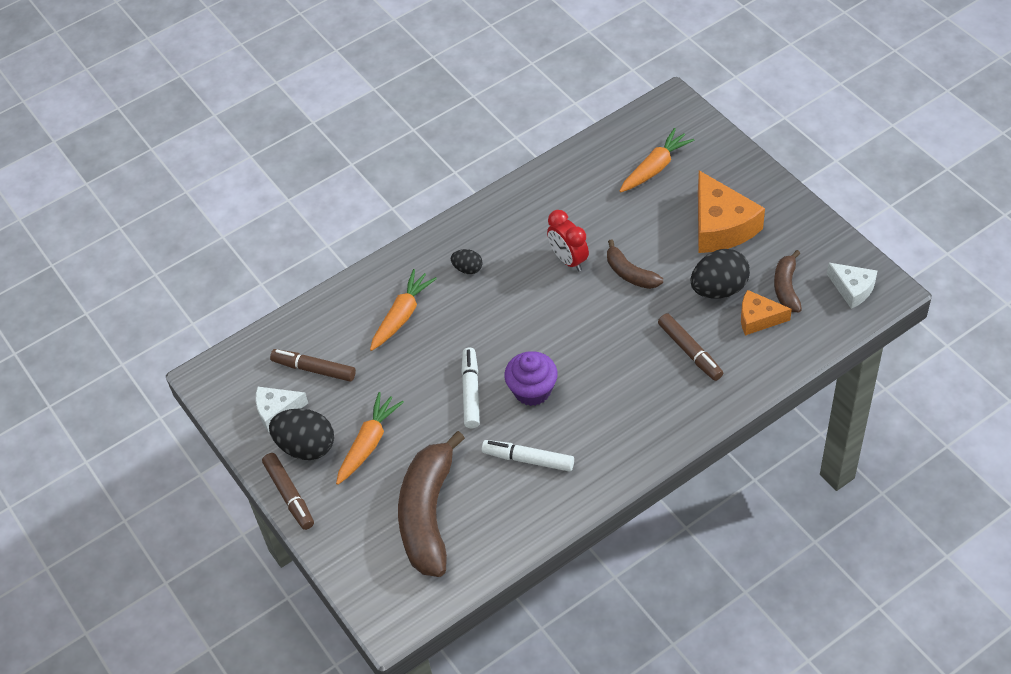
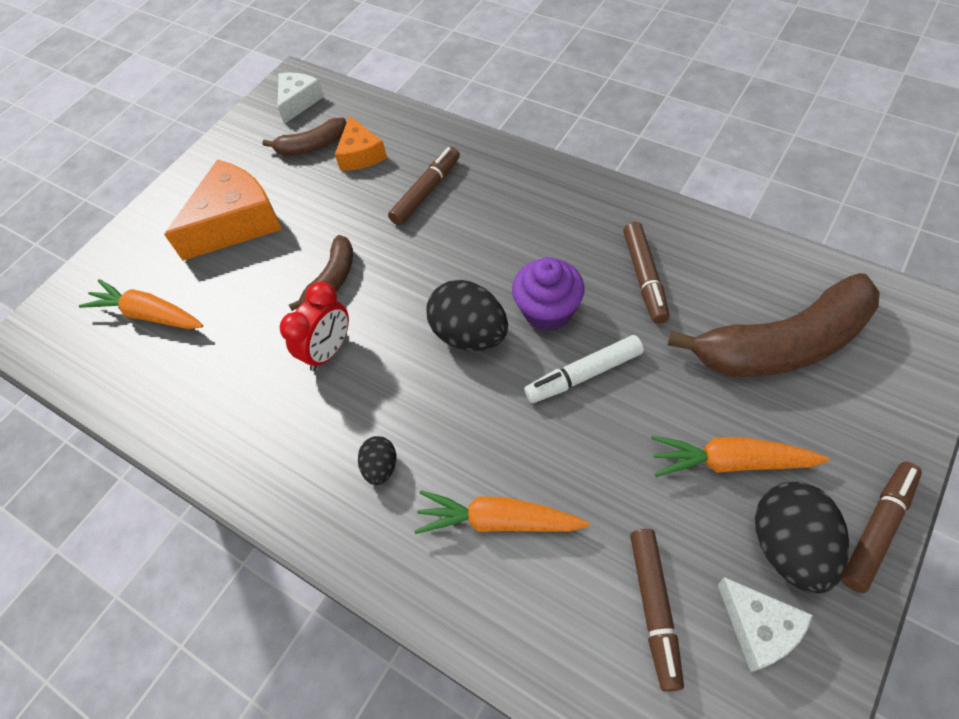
camera: 110 degrees left, 5 degrees up
(528, 459) = (644, 277): white marker -> brown marker
(719, 289) = (330, 196): black egg -> black egg (470, 335)

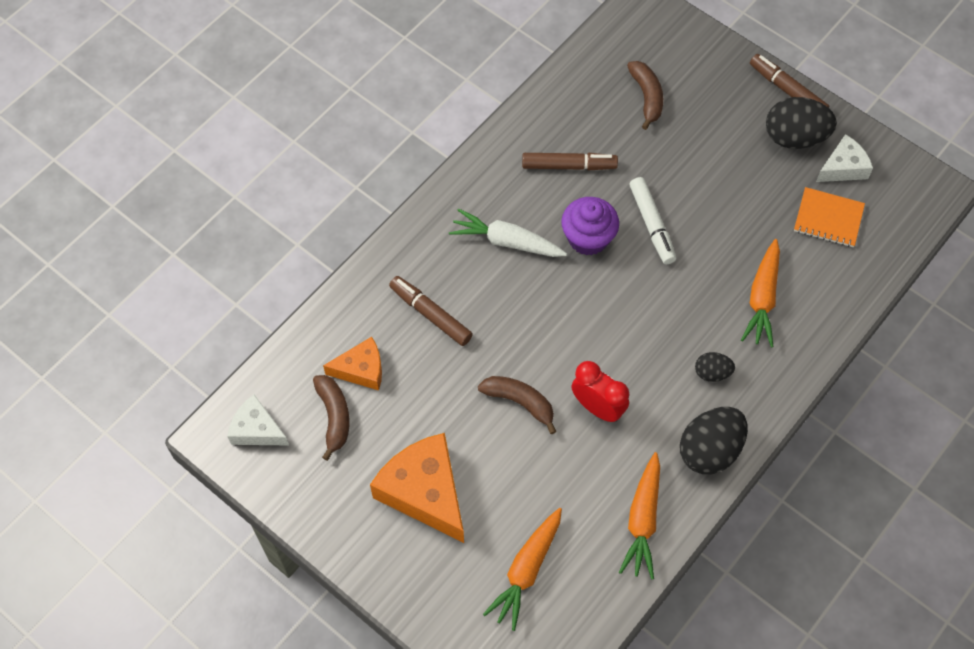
camera: 90 degrees left, 5 degrees up
(470, 335) = (601, 297): black egg -> black egg (709, 450)
(526, 237) = (506, 241): none -> white carrot
(654, 608) = (828, 219): brown marker -> orange notebook
(730, 462) = (734, 152): orange carrot -> orange carrot (642, 520)
(782, 344) = (646, 97): brown banana -> brown banana, size x0.51

